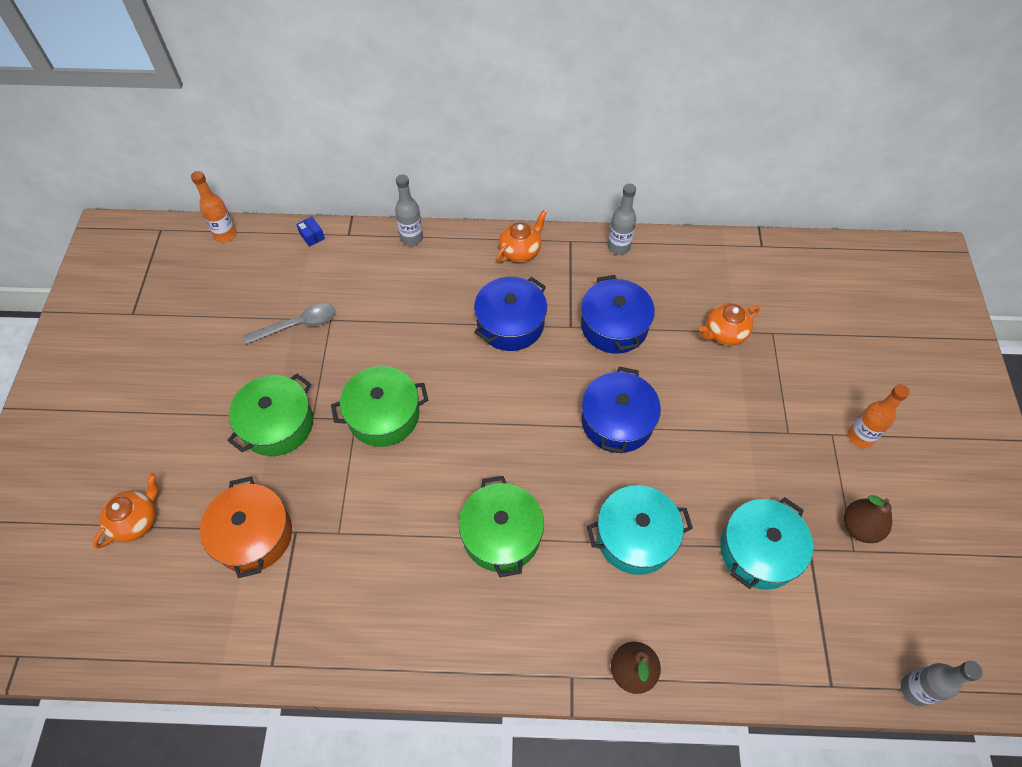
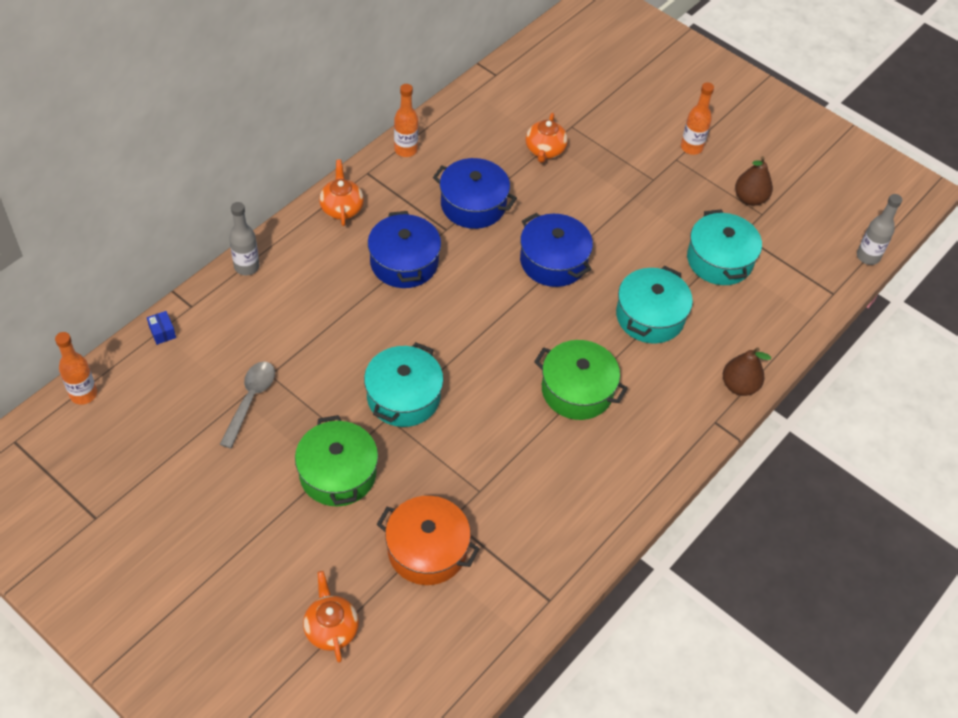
camera: 55 degrees left, 5 degrees down
(312, 236) = (162, 332): blue box -> blue box turned 60 degrees clockwise
(383, 415) = (403, 397): green pot -> turquoise pot
(618, 247) = (406, 150): grey bottle -> orange bottle

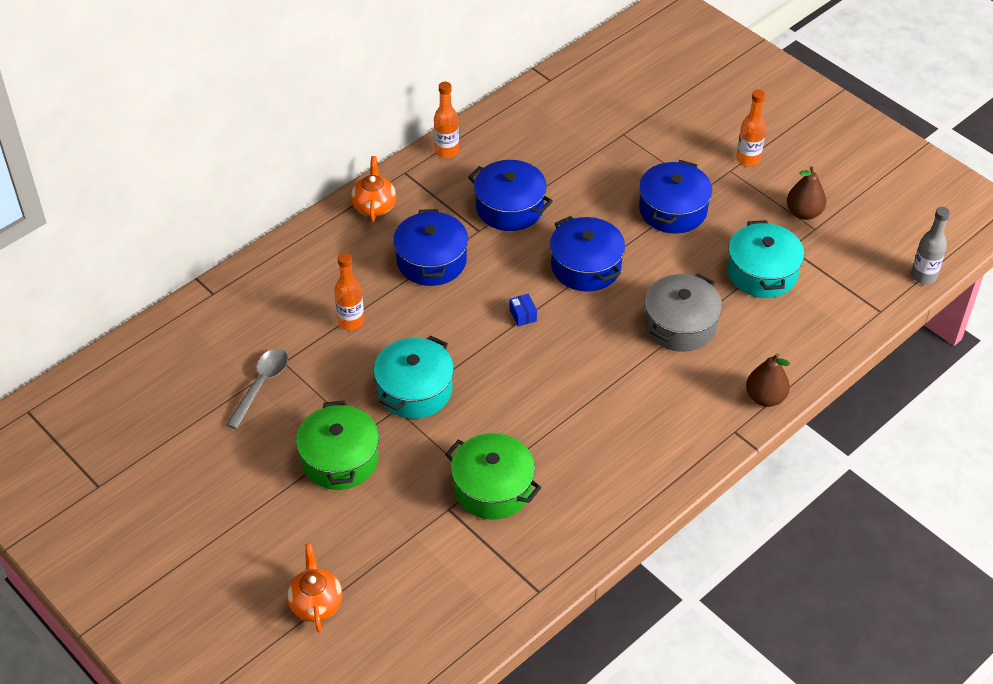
camera: 10 degrees right, 5 degrees down
(83, 394) = (98, 371): orange bottle -> orange bottle (351, 322)
(162, 332) = (181, 317): blue box -> blue box (523, 315)
(247, 267) = (272, 258): grey bottle -> none
(427, 550) = (420, 536): orange pot -> none
(545, 151) = (591, 157): orange teapot -> none
(577, 390) = (594, 393): green pot -> green pot (492, 488)
(628, 201) = (673, 210): none -> blue pot
(650, 316) = (680, 325): turquoise pot -> grey pot

